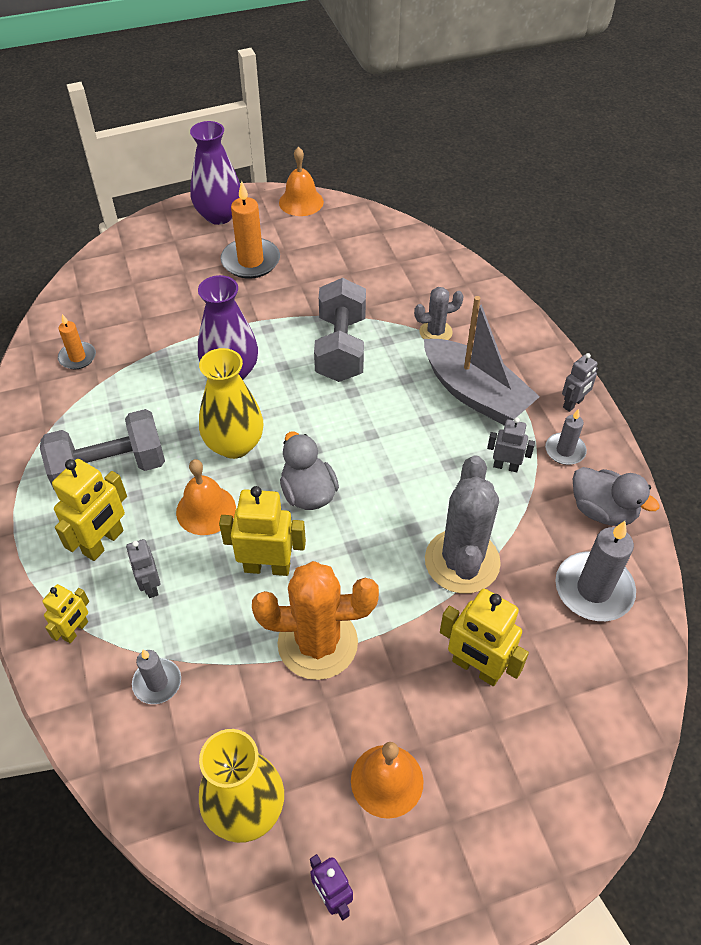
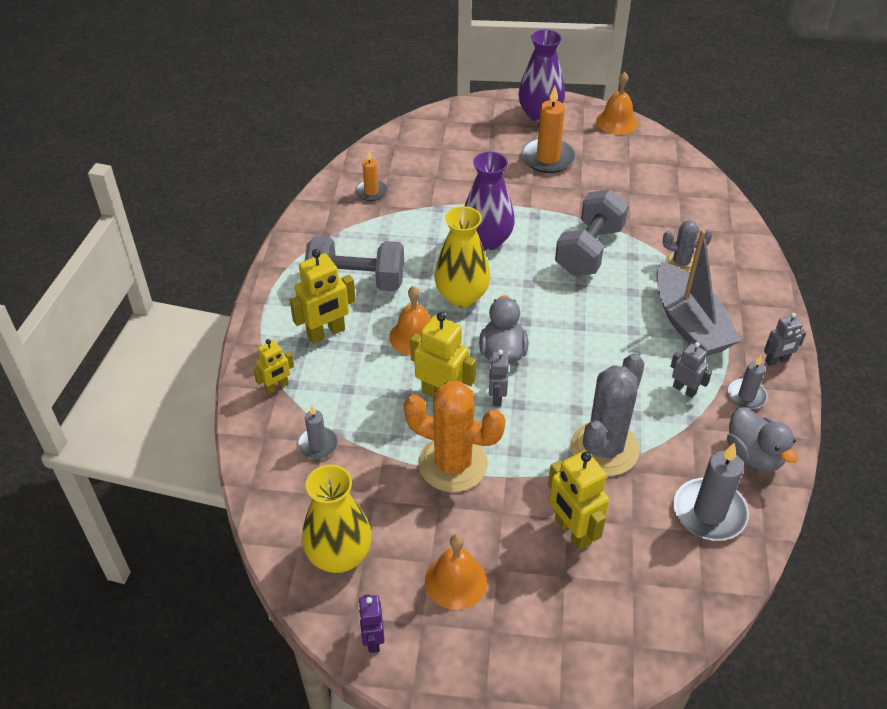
camera: 25 degrees right, 5 degrees down
(150, 586) = (345, 376): grey robot -> grey robot (497, 397)

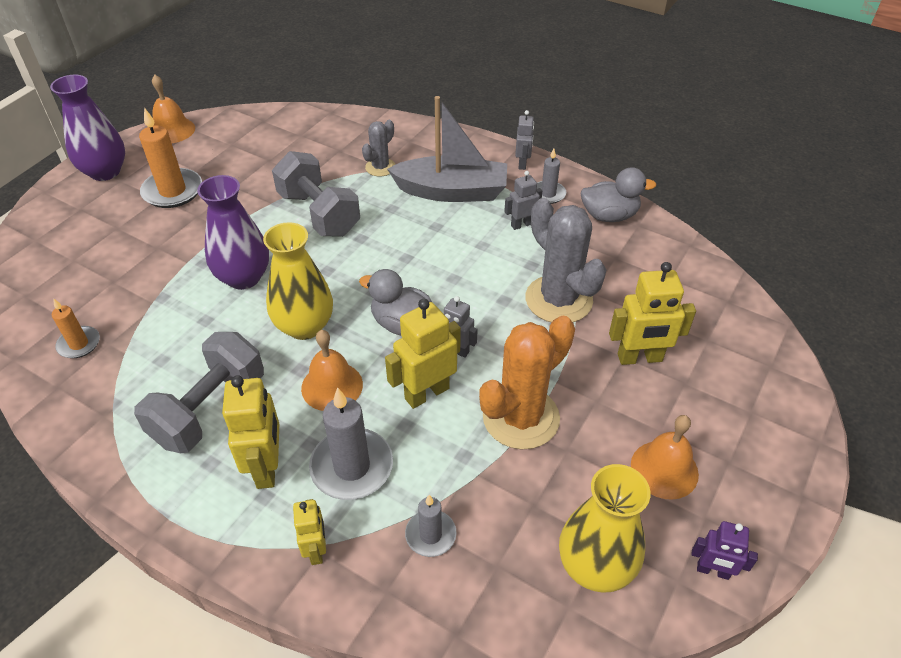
camera: 65 degrees left, 0 degrees up
(709, 512) = (654, 264): grey candle -> grey candle (352, 467)

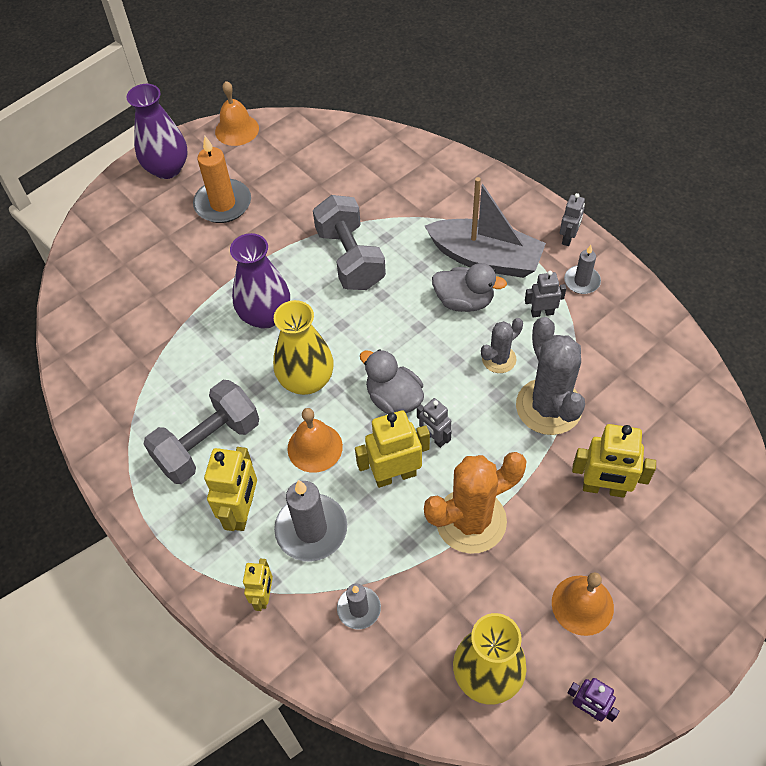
camera: 20 degrees right, 10 degrees up
(79, 344) = (115, 353): orange candle -> none
(380, 167) = (423, 214): grey cactus -> grey cactus (499, 359)
(609, 216) = (635, 321): grey duck -> grey duck (464, 301)

